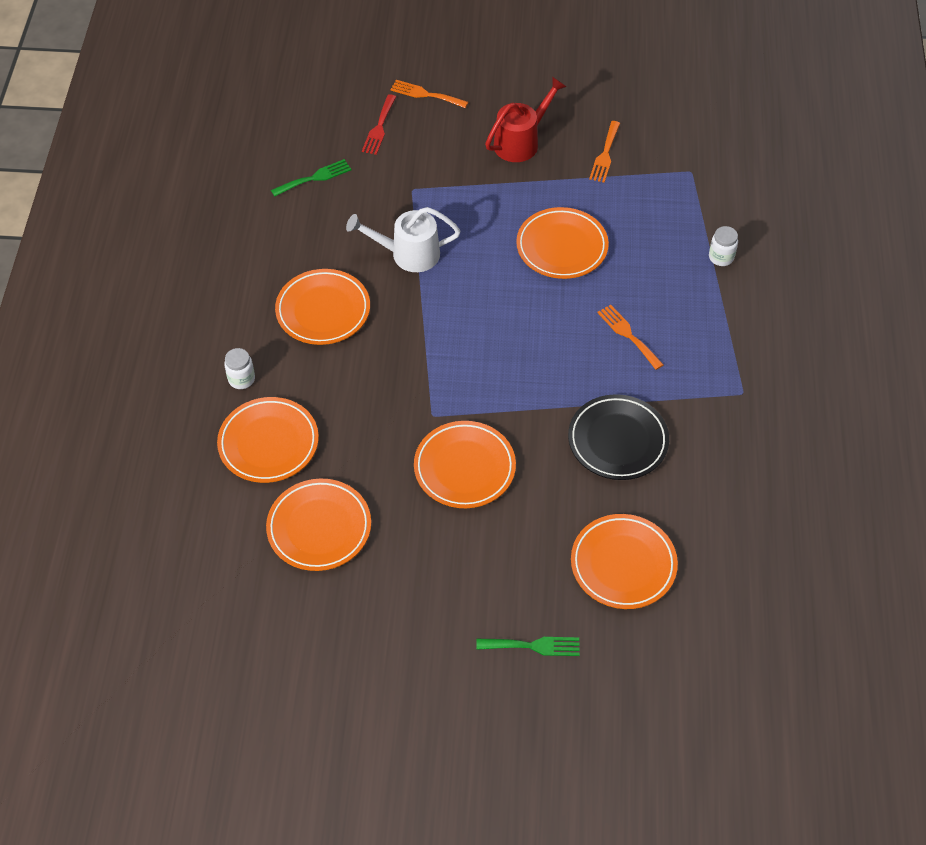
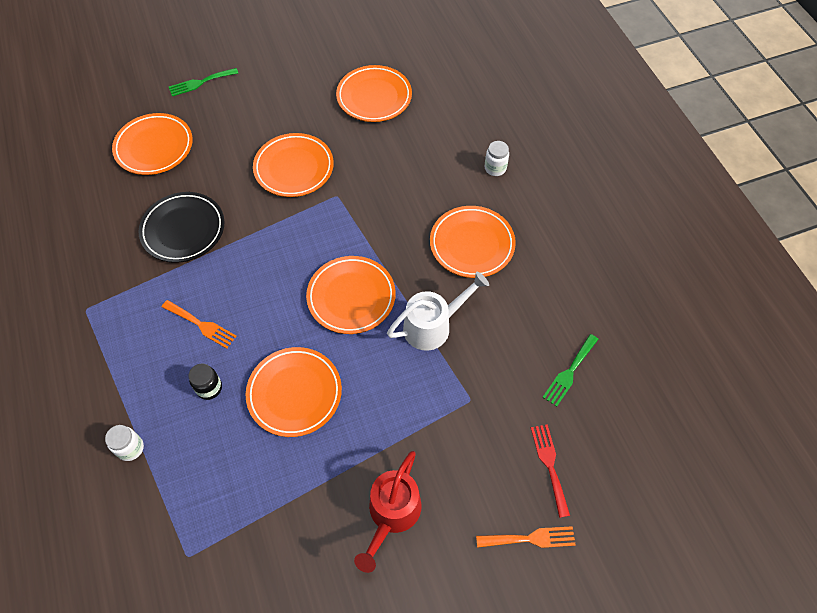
camera: 155 degrees right, 5 degrees up
(268, 443) = (443, 134): orange plate -> orange plate (351, 297)
(605, 155) = (292, 538): orange fork -> none
(637, 278) = (209, 388): none -> black jar

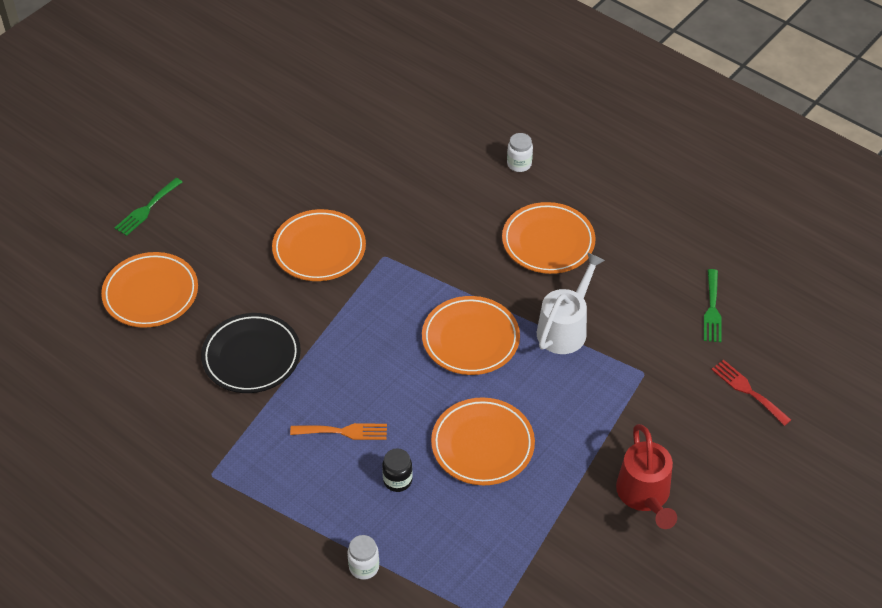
camera: 30 degrees left, 10 degrees down
(374, 97) = (347, 147): orange plate -> none
(530, 538) = (772, 454): orange fork -> none

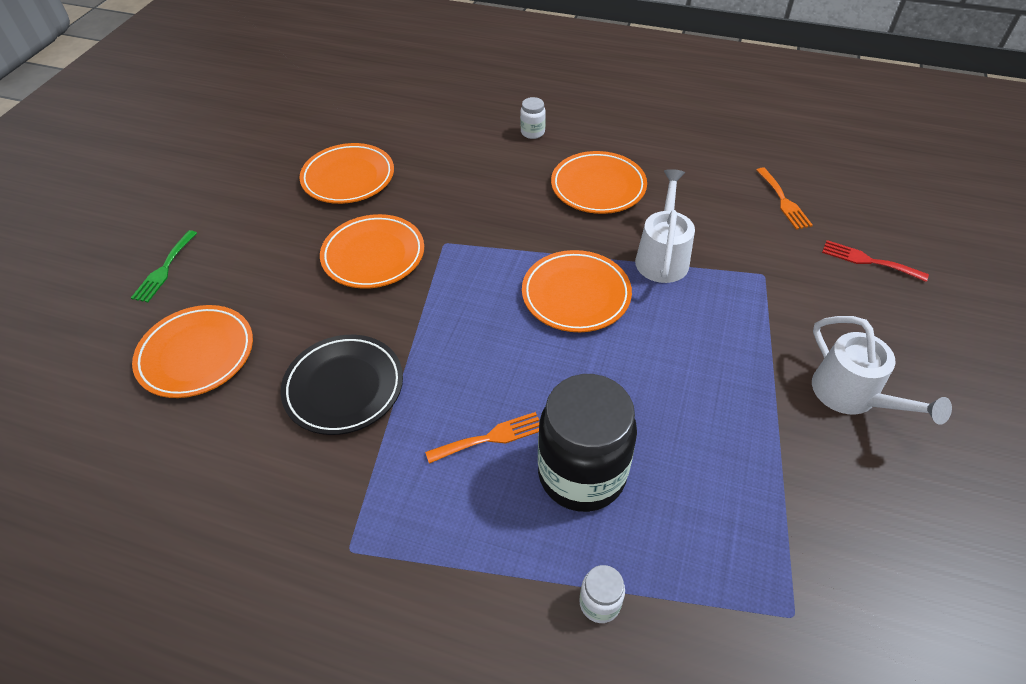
camera: 20 degrees left, 0 degrees up
(397, 480) = (581, 474): black jar -> black jar, size x2.40
(482, 445) = (652, 400): orange plate -> orange plate (348, 178)
(645, 496) = (852, 396): red watering can -> white watering can
(712, 309) = (783, 201): green fork -> orange fork

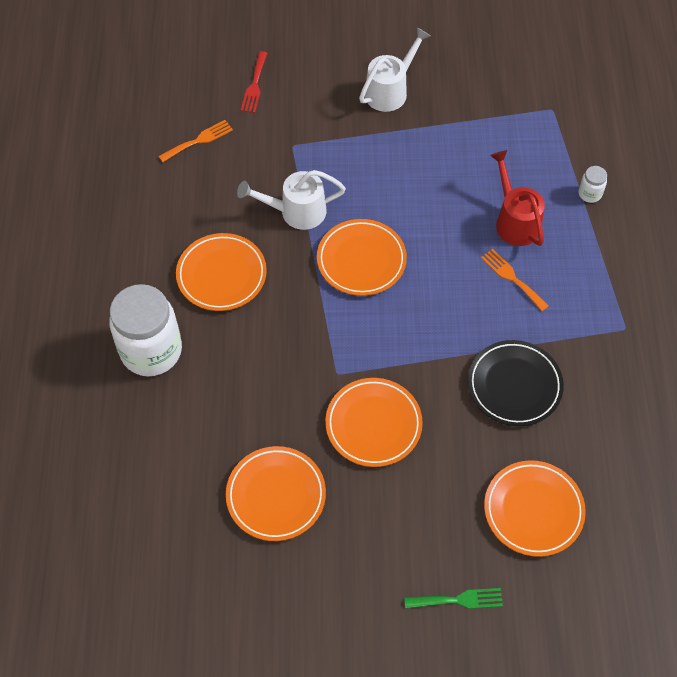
camera: 110 degrees left, 10 degrees up
(532, 132) = (151, 351): white jar -> white jar, size x2.40
(581, 474) = (514, 220): black jar -> red watering can

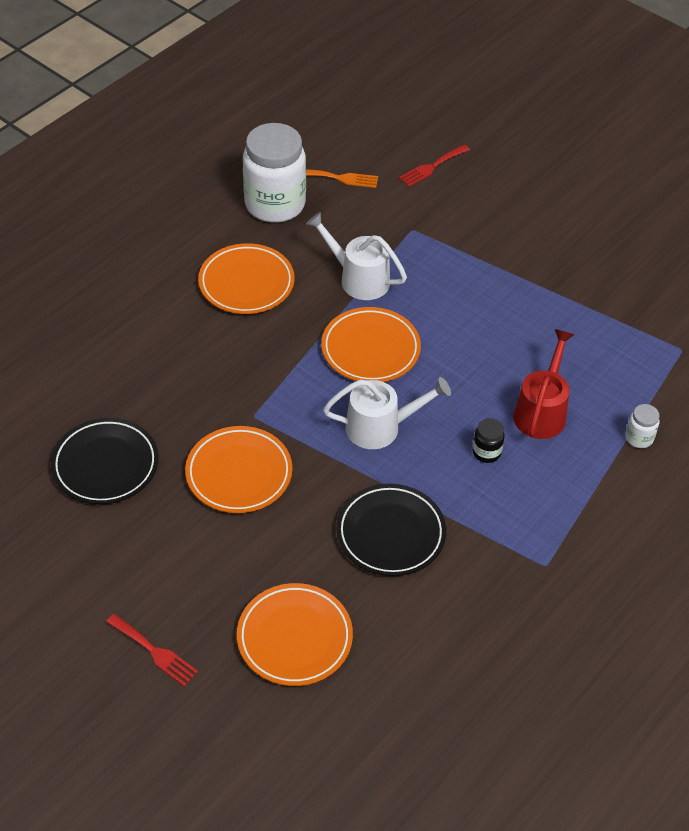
camera: 40 degrees right, 10 degrees down
(151, 351) = (133, 298): white jar -> white jar (275, 204)
(276, 495) = (105, 465): orange plate -> black plate
(390, 90) = (545, 242): white watering can -> white watering can (381, 427)
(458, 600) = (154, 652): green fork -> red fork
(512, 278) = (486, 452): orange fork -> black jar

